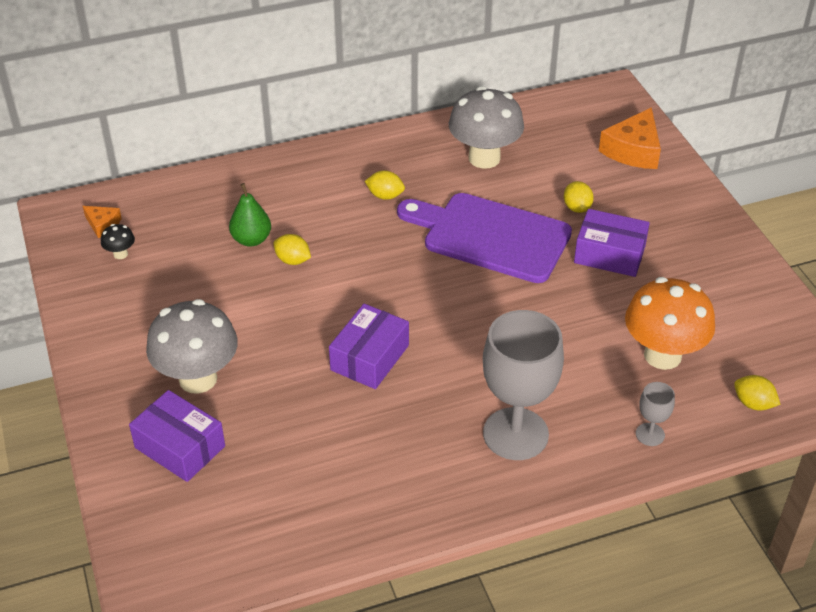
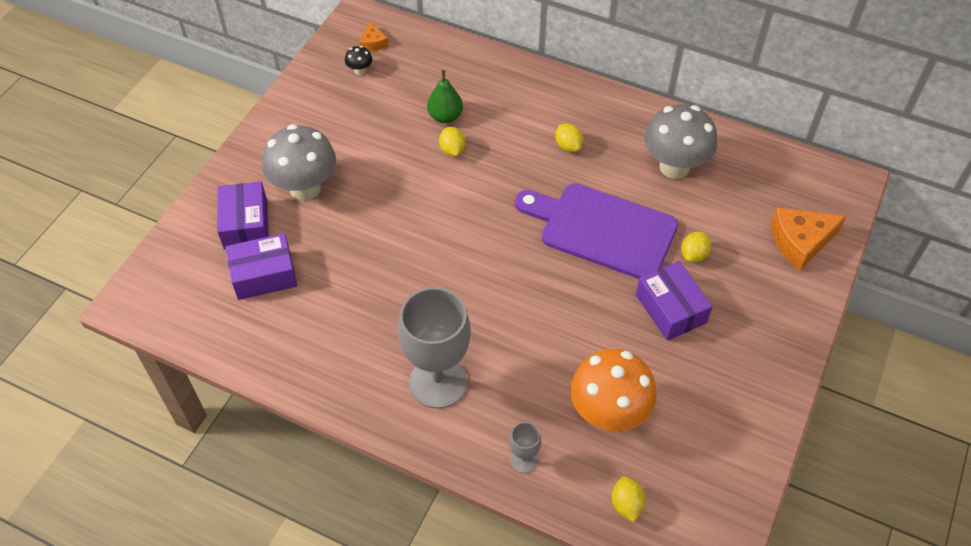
camera: 45 degrees right, 10 degrees up
(369, 357) = (416, 254): purple box -> purple box (264, 275)
(490, 236) = (602, 229): purple cutting board -> purple cutting board turned 45 degrees counterclockwise

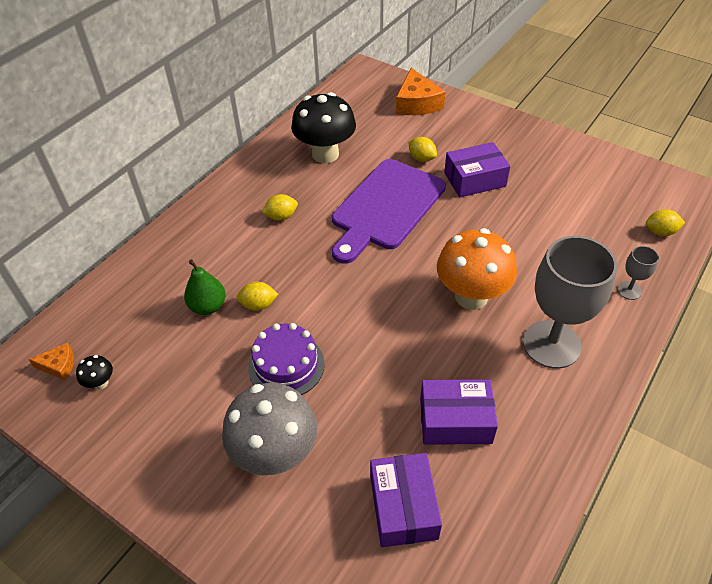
camera: 80 degrees left, 5 degrees down
(245, 224) = (319, 528): purple box -> purple box (455, 420)
(389, 181) = (286, 365): none -> purple cake
(608, 414) = (577, 230): orange mushroom -> orange mushroom (471, 296)
(674, 167) = (325, 154): grey mushroom -> black mushroom

